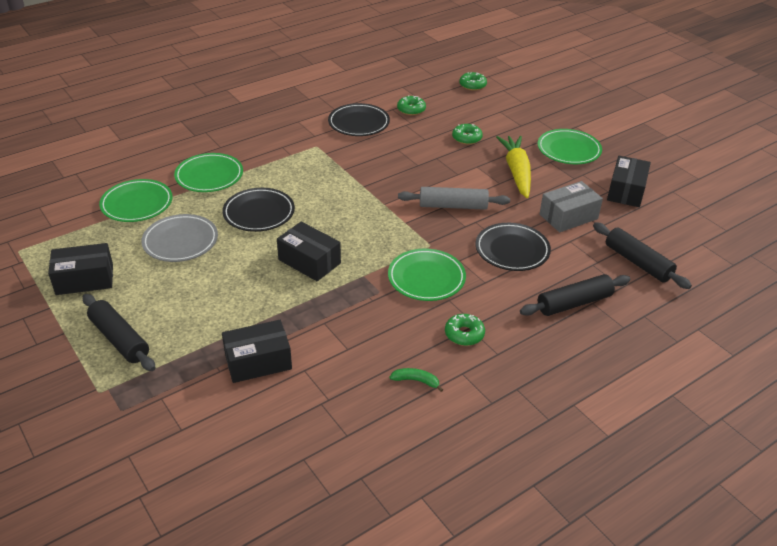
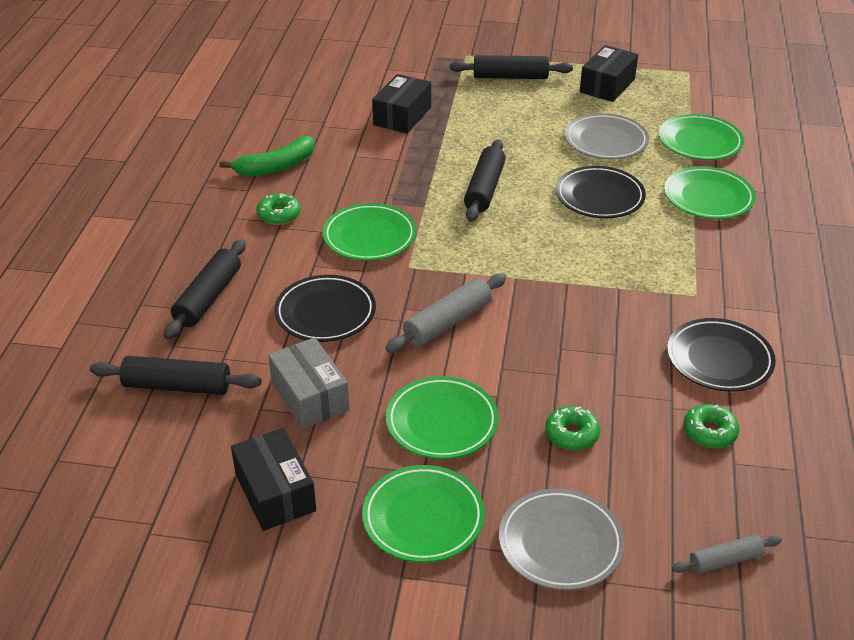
camera: 135 degrees right, 0 degrees up
(309, 261) = (485, 189): black box -> black rolling pin
(416, 381) = (276, 167): green banana -> green banana, size x1.88
(472, 85) = (725, 560): green donut -> grey rolling pin
(516, 172) = (442, 422): yellow carrot -> green plate
(524, 117) = (560, 543): none -> grey plate
(568, 216) = (310, 396): grey box -> grey box turned 45 degrees counterclockwise

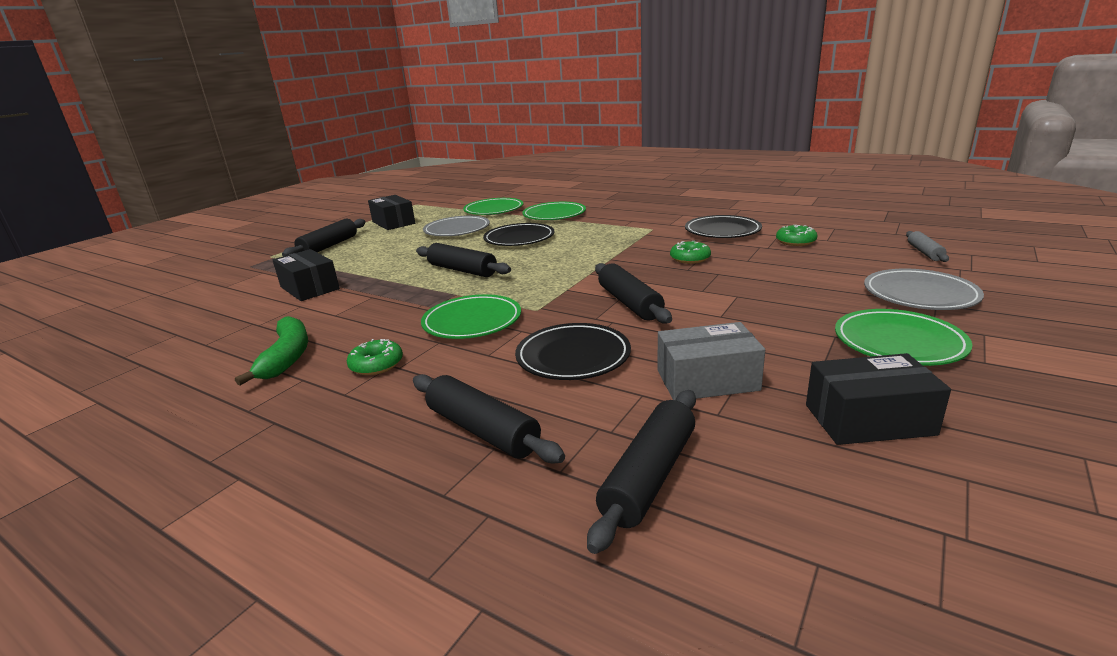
camera: 65 degrees left, 15 degrees down
(442, 422) = (765, 320): green plate -> none
(448, 322) = (629, 303): grey rolling pin -> black rolling pin
(572, 434) = (791, 277): green donut -> green donut (690, 258)

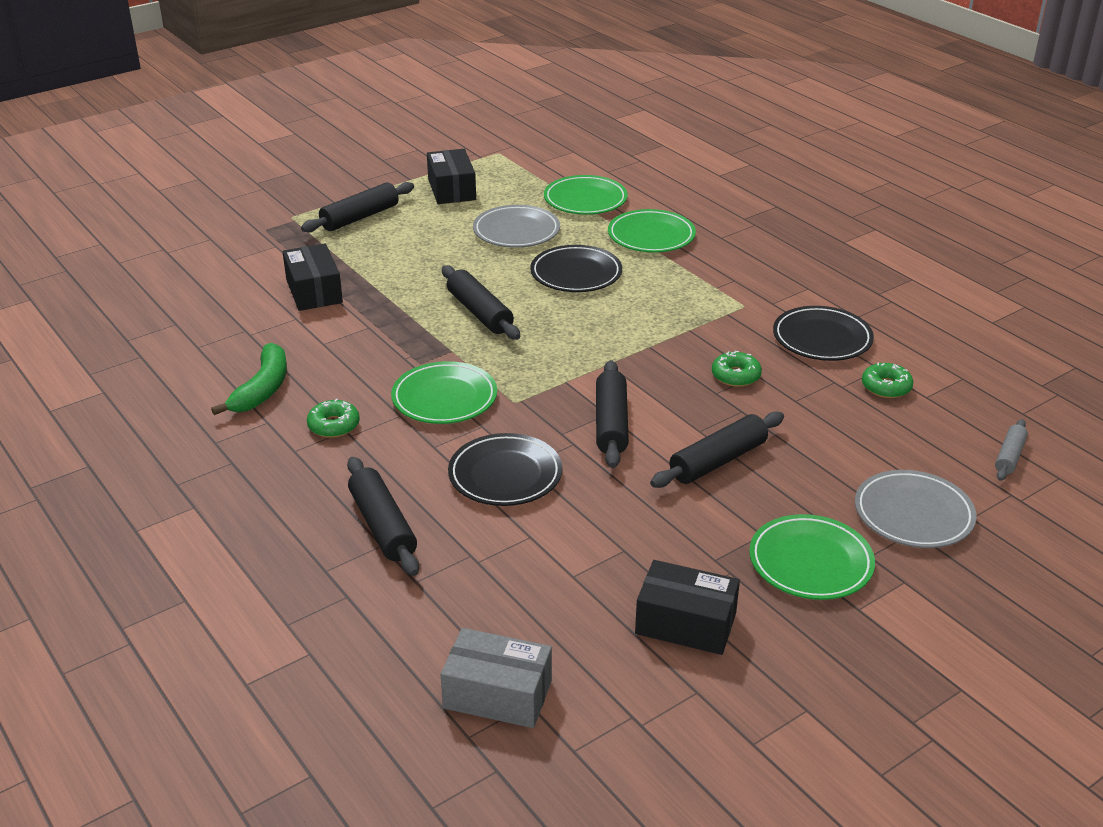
camera: 20 degrees right, 10 degrees up
(649, 476) = (475, 608): black rolling pin -> black rolling pin (718, 461)
(707, 380) = (596, 541): grey box -> grey box (497, 694)

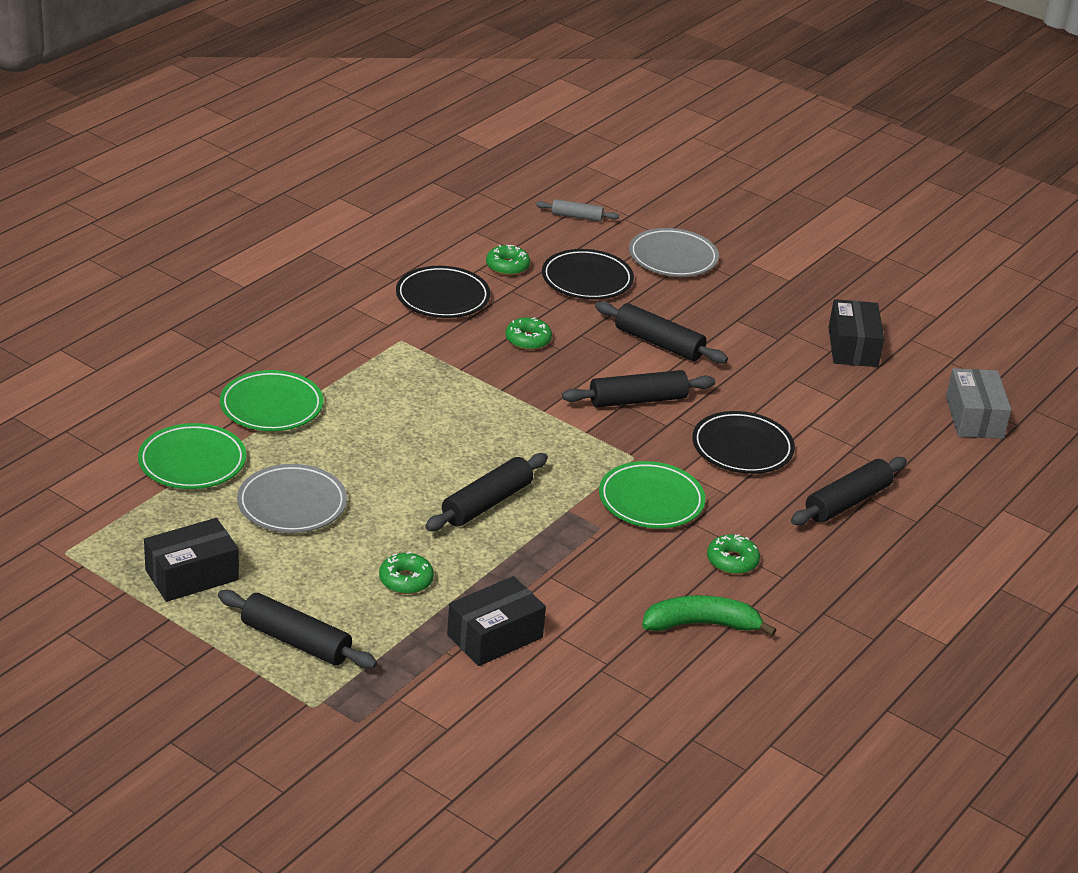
camera: 110 degrees left, 0 degrees up
(401, 264) = (406, 580): none -> green donut
(576, 274) = (377, 449): black plate -> black plate (587, 279)
(810, 562) = (755, 299): green plate -> none

